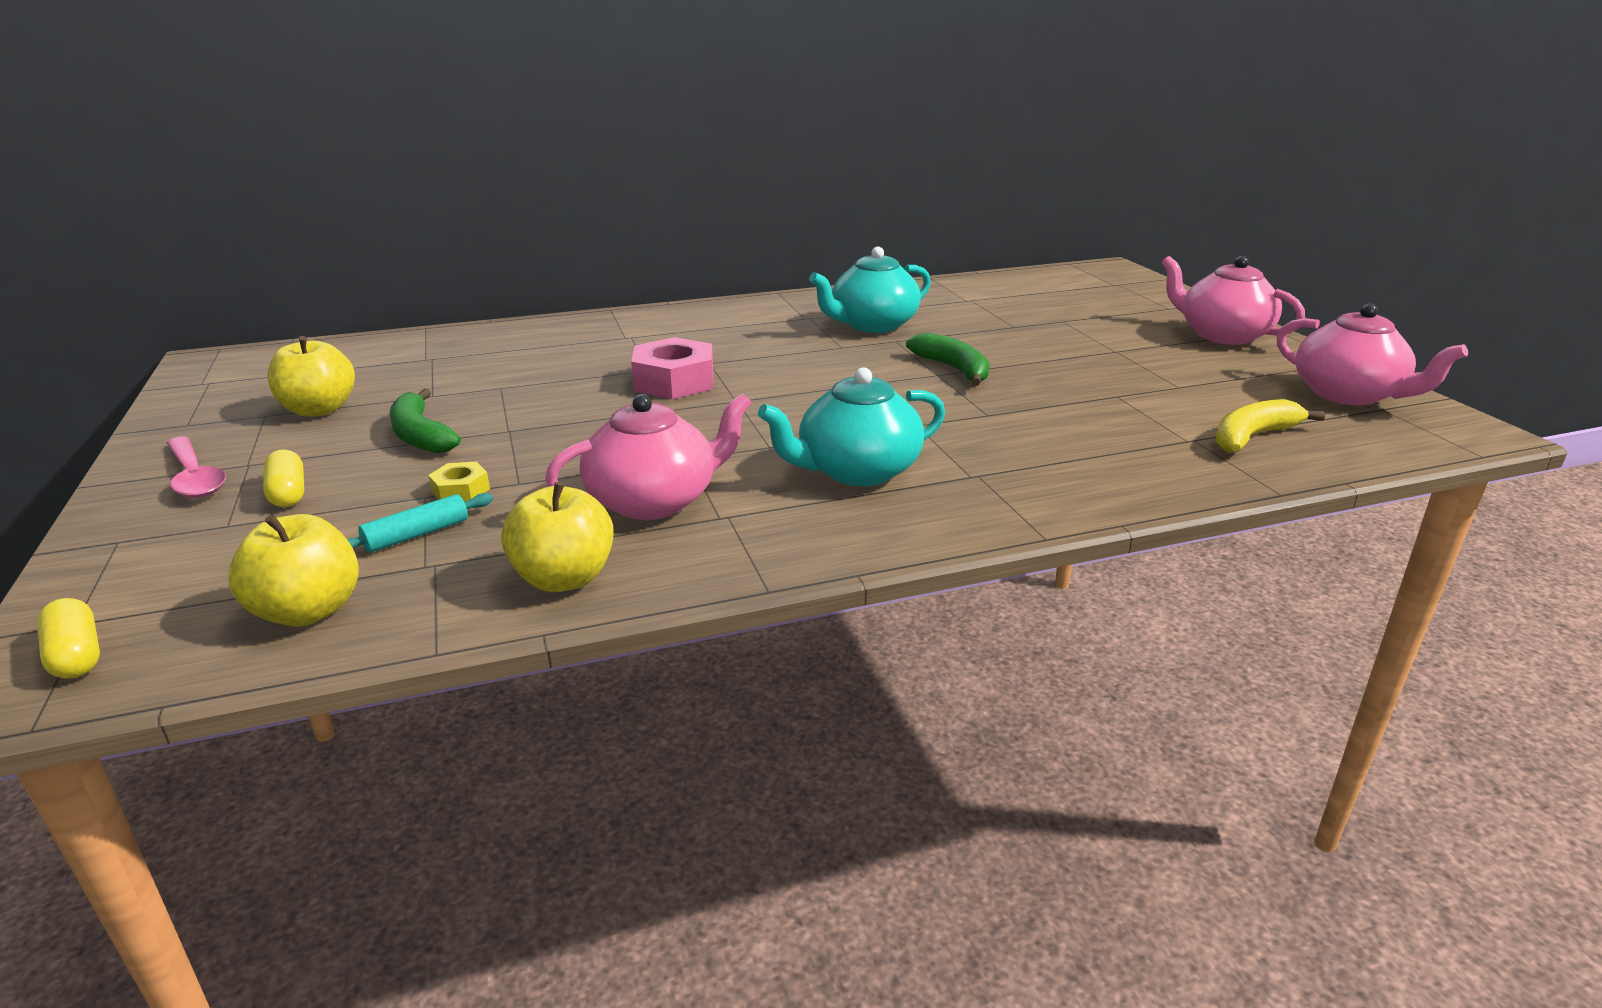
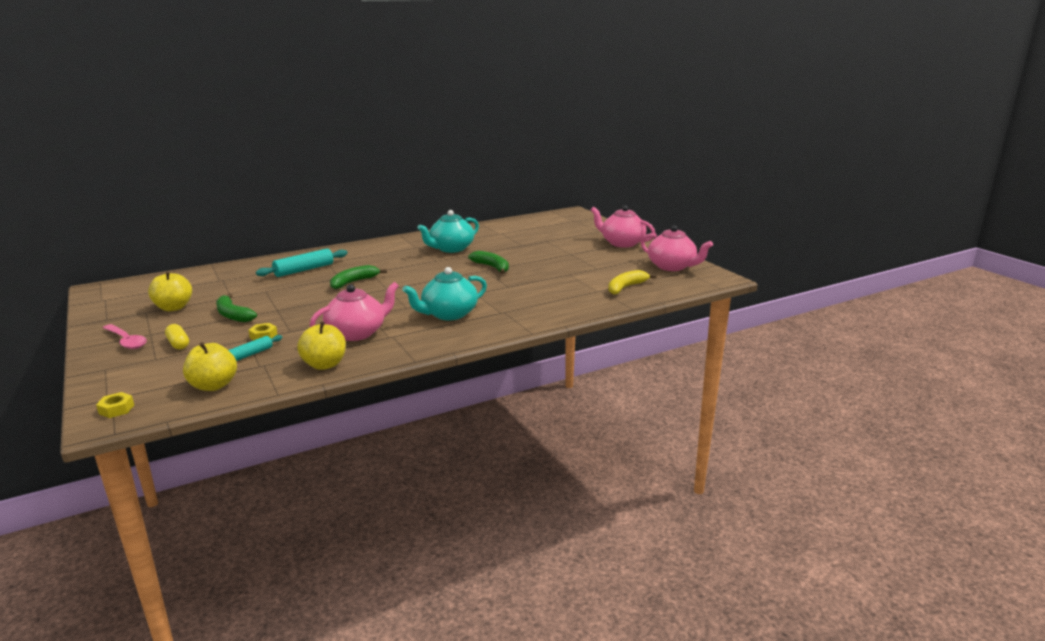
camera: 10 degrees left, 5 degrees down
(76, 655) = (116, 409): yellow capsule -> yellow nut
(586, 349) = (304, 270): none -> turquoise rolling pin
(674, 381) = (354, 282): pink nut -> green banana

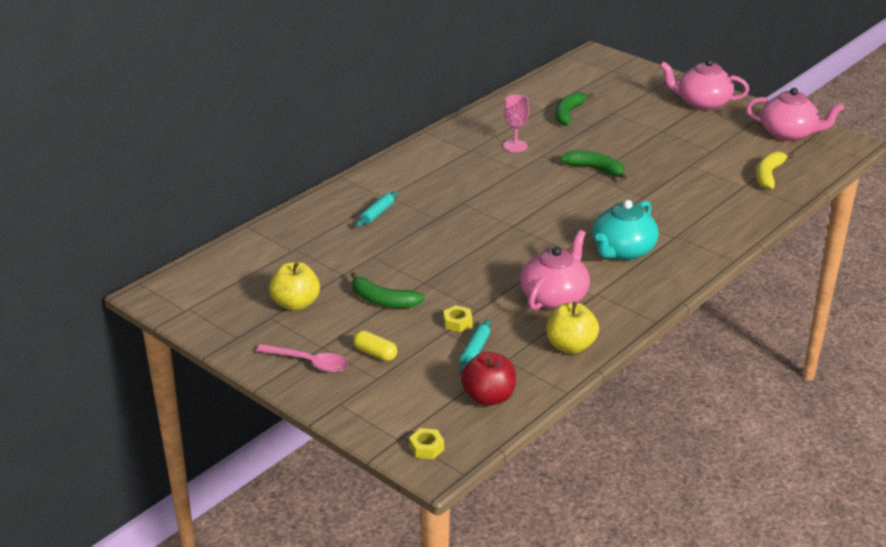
camera: 20 degrees left, 10 degrees up
(213, 386) = (488, 397): yellow apple -> red apple
(304, 270) = (377, 214): turquoise rolling pin -> turquoise rolling pin, size x0.60
(354, 282) = (462, 222): green banana -> green banana (568, 114)
(451, 249) = (515, 146): turquoise teapot -> pink goblet

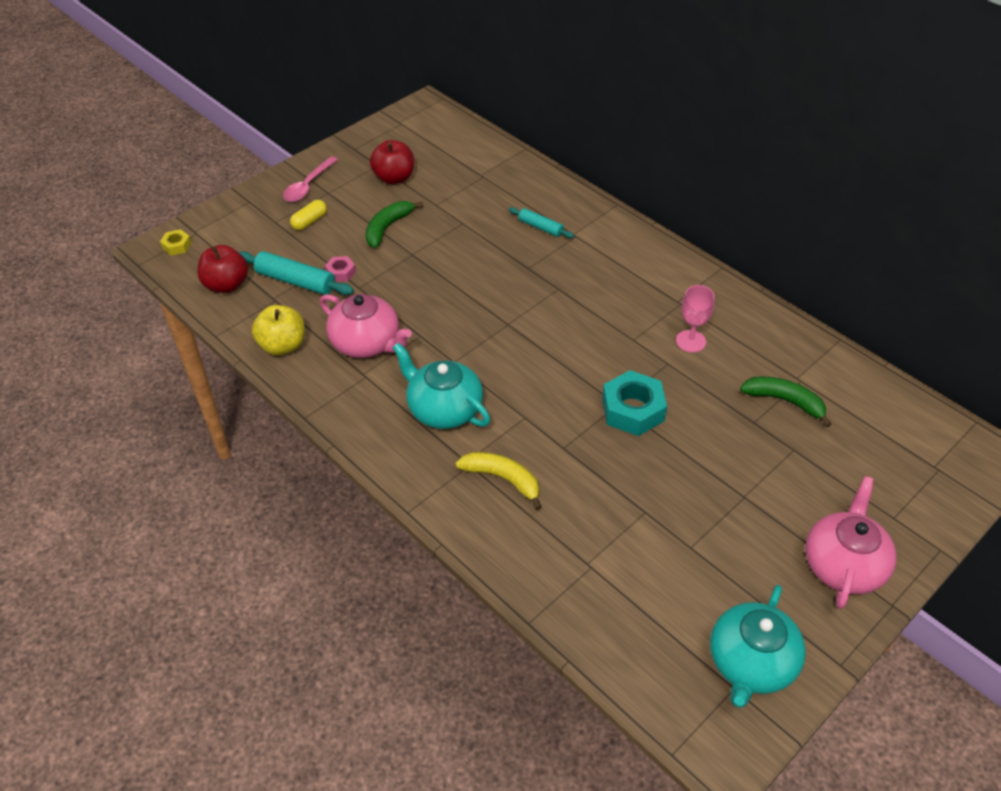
camera: 95 degrees right, 15 degrees up
(295, 304) = (394, 178): yellow apple -> red apple
(457, 323) = (341, 272): yellow nut -> pink nut
(475, 350) = (295, 281): turquoise rolling pin -> turquoise rolling pin, size x1.66
(595, 169) = (633, 410): green banana -> turquoise nut
(769, 175) = (617, 602): yellow banana -> yellow banana (503, 479)
(788, 133) = (751, 663): pink teapot -> turquoise teapot

